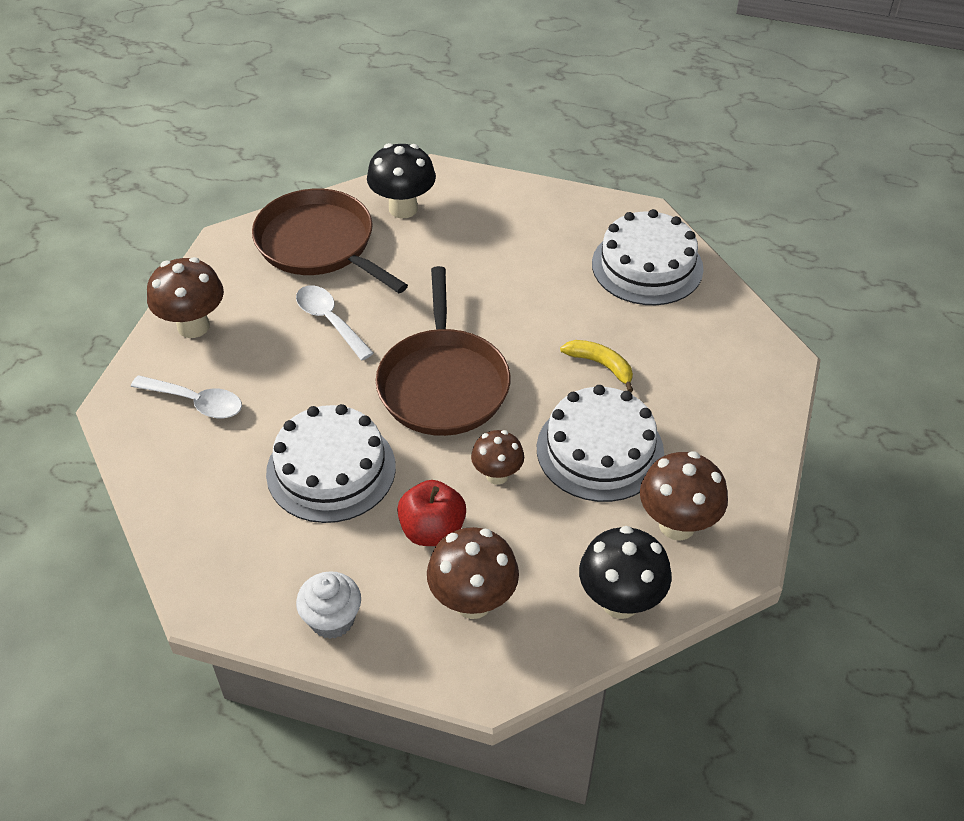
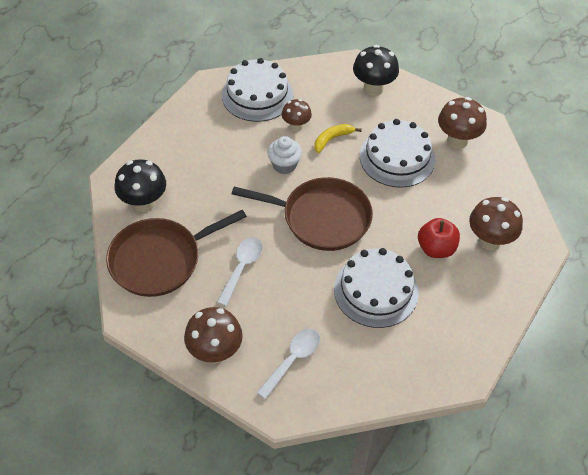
camera: 75 degrees left, 5 degrees up
(329, 321) = (242, 268): white spoon -> white spoon turned 135 degrees clockwise
(332, 619) = (489, 310): white cupcake -> white cupcake (284, 165)
(497, 475) = (403, 208): brown mushroom -> brown mushroom (296, 126)
(620, 601) = (501, 178): black mushroom -> black mushroom (373, 88)

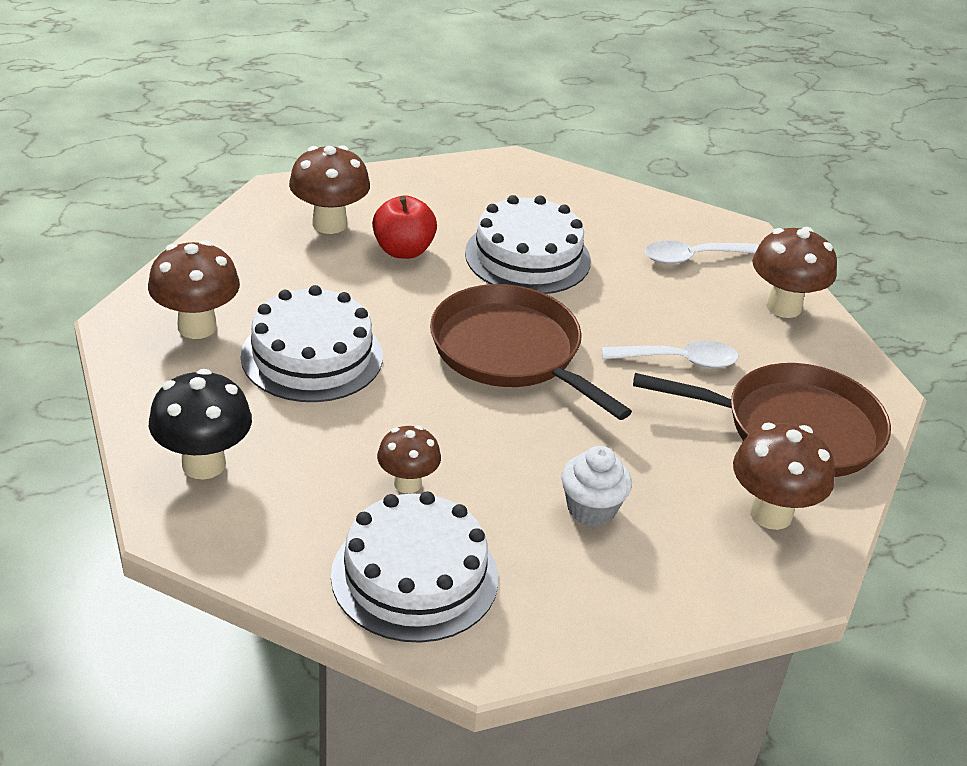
camera: 145 degrees left, 15 degrees down
(144, 203) = (771, 514): black mushroom -> brown mushroom
(242, 268) = (679, 361): white spoon -> white spoon turned 150 degrees counterclockwise
(284, 165) = (491, 440): white cupcake -> white cupcake (591, 509)
(332, 139) = (373, 432): yellow banana -> none

